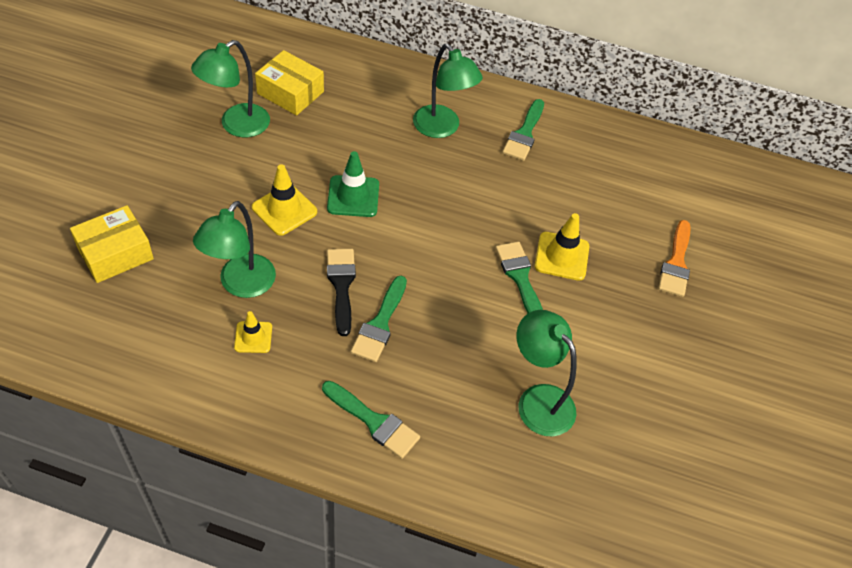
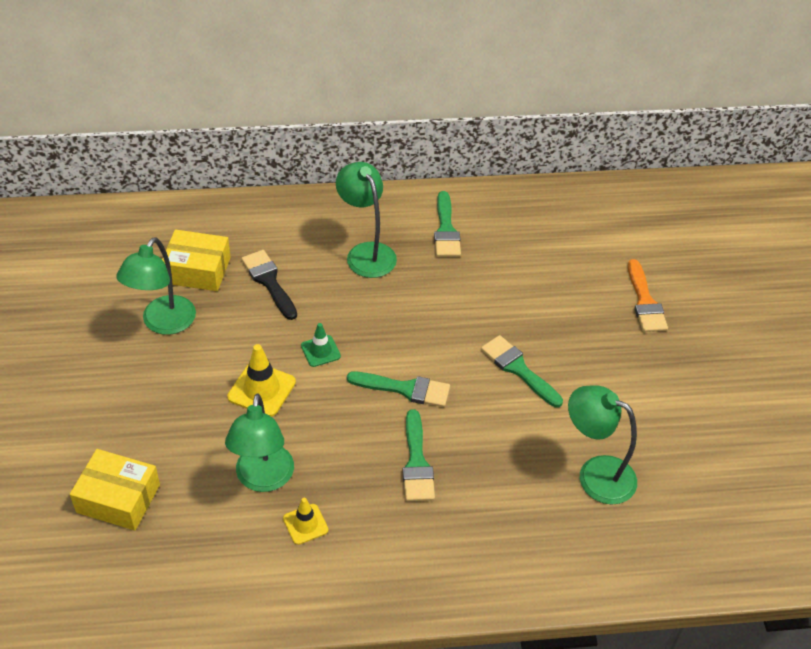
camera: 20 degrees left, 5 degrees down
(115, 253) = (118, 498): yellow box -> yellow box turned 75 degrees clockwise
(341, 285) = (359, 441): black brush -> black brush (269, 282)
(353, 196) = (320, 351): green traffic cone -> green traffic cone, size x0.63
(374, 422) = (463, 555): green brush -> green brush (405, 389)
(442, 128) = (366, 252): green lamp -> green lamp turned 150 degrees counterclockwise
(561, 256) = (543, 334): yellow traffic cone -> none

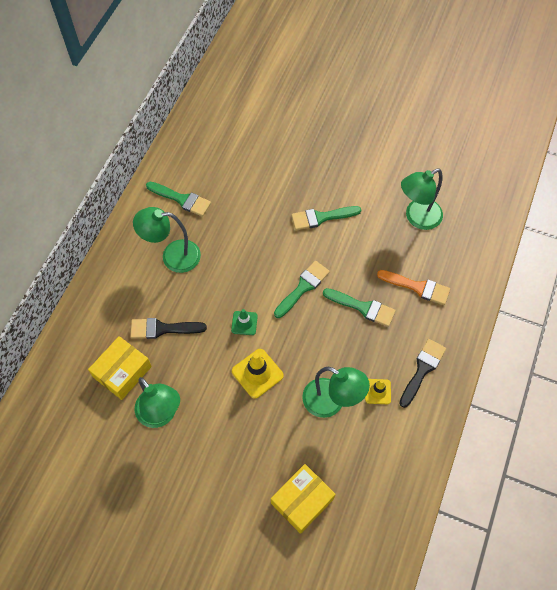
camera: 60 degrees left, 15 degrees up
(366, 565) = (422, 369): none -> black brush
(645, 302) = (307, 125): orange brush -> orange brush (417, 287)

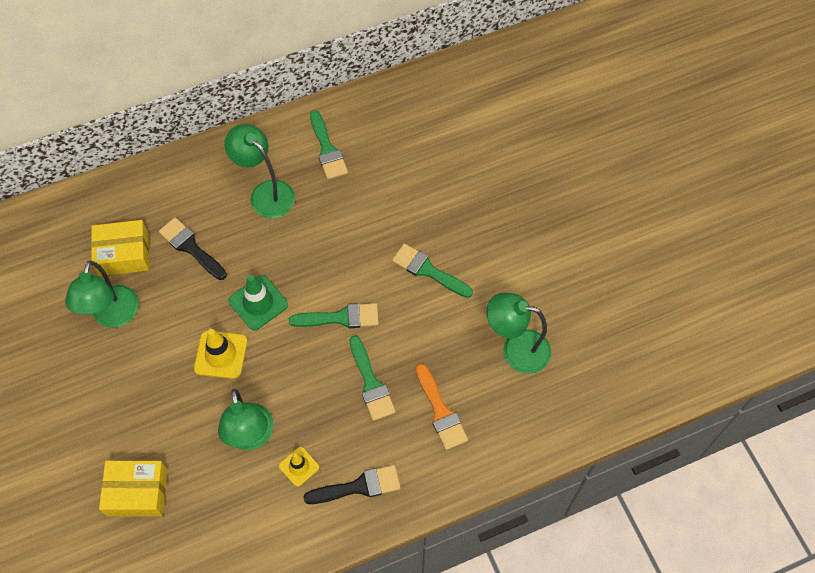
camera: 45 degrees right, 0 degrees up
(244, 323) = (258, 303): green traffic cone -> green traffic cone, size x1.59

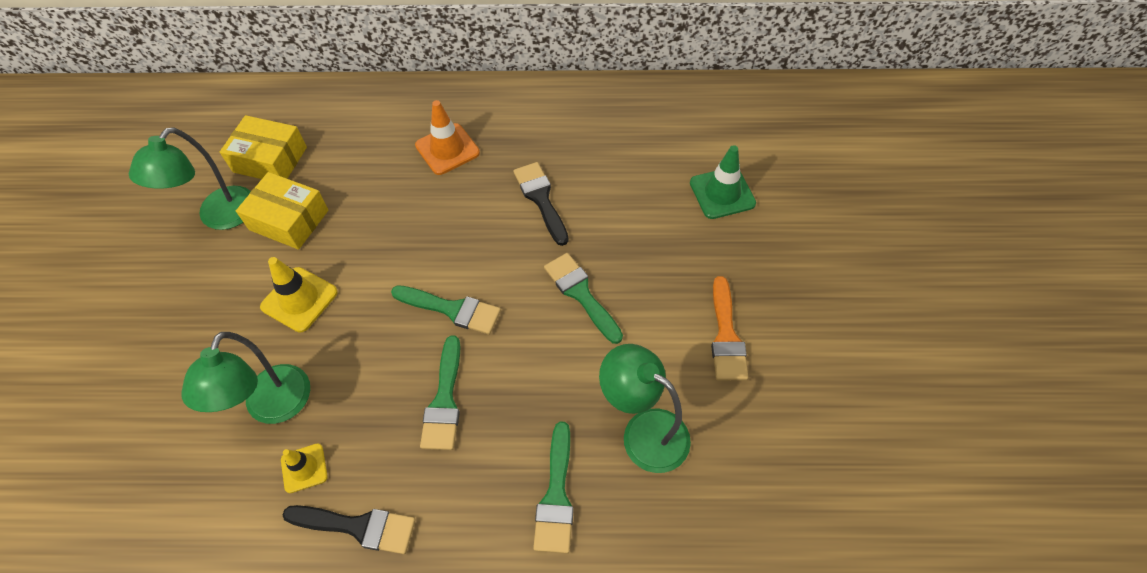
camera: 25 degrees right, 5 degrees down
(137, 492) = (114, 419): yellow box -> yellow box (289, 220)
(190, 247) = (339, 176): black brush -> black brush (541, 199)
(258, 303) = (372, 258): green traffic cone -> green traffic cone (722, 193)
(265, 193) = (447, 149): green lamp -> orange traffic cone
(327, 149) = (536, 128): green brush -> green brush (556, 496)
(441, 412) = (509, 473): orange brush -> orange brush (726, 336)

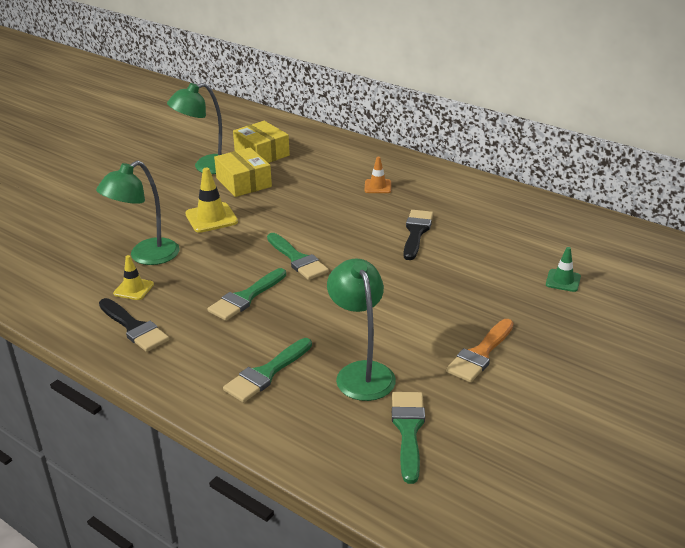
camera: 35 degrees right, 25 degrees down
(447, 149) = (377, 186): orange traffic cone -> orange traffic cone, size x0.63
(581, 294) = (393, 287): green brush -> green brush (408, 430)
(722, 193) = (563, 281): green traffic cone -> green traffic cone, size x0.63

